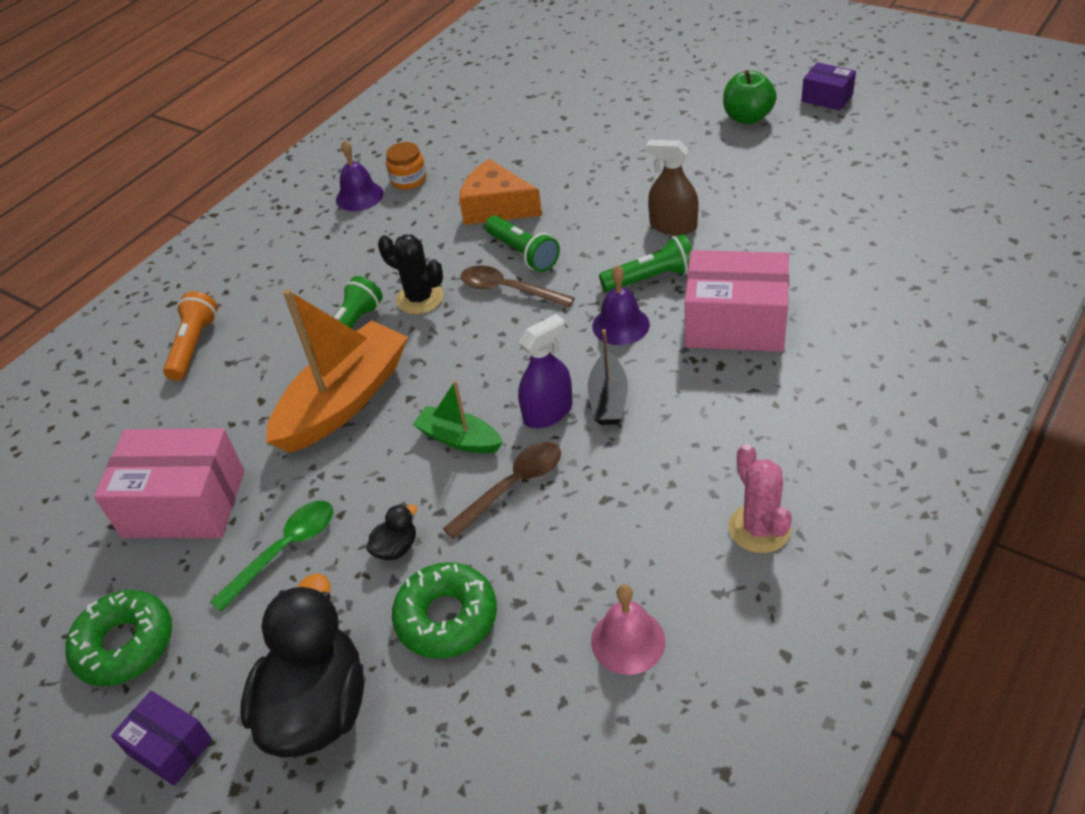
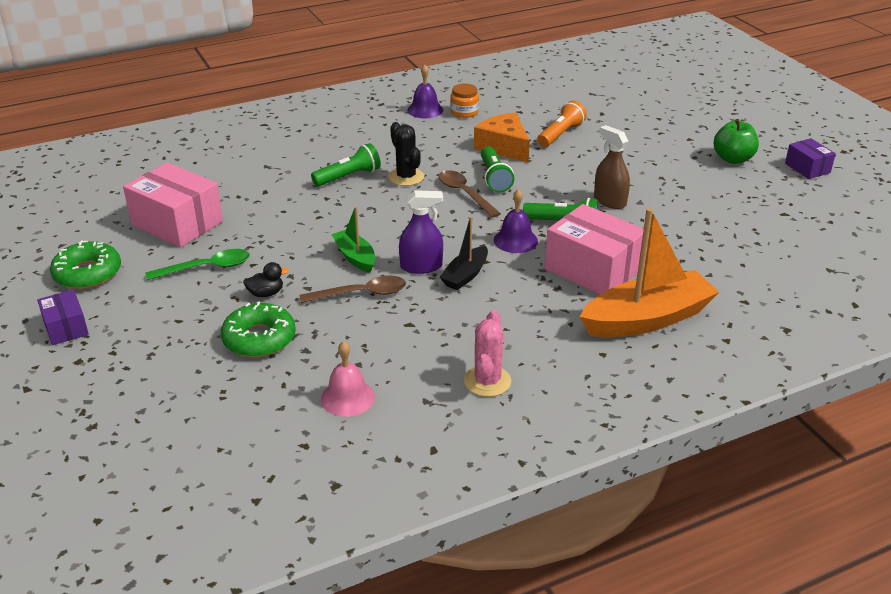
camera: 25 degrees right, 10 degrees down
(193, 346) = (255, 150): orange flashlight -> orange flashlight (560, 134)
(317, 707) = (152, 346): black duck -> none
(344, 401) = (310, 211): orange boat -> orange boat (647, 319)

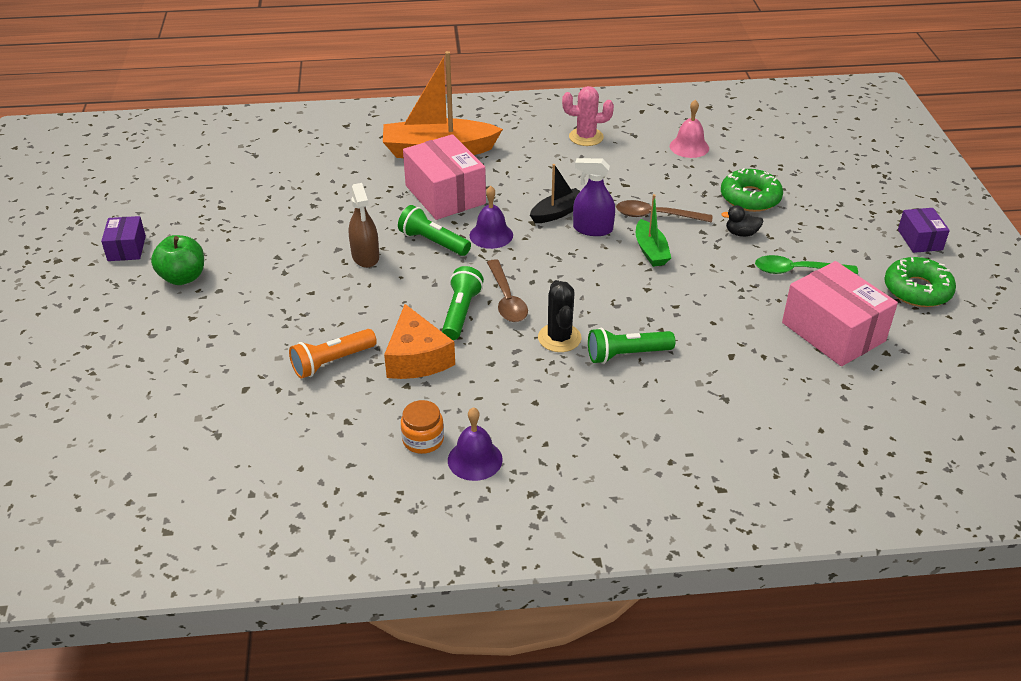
camera: 160 degrees left, 5 degrees up
(487, 381) = (586, 137): pink cactus -> pink cactus turned 60 degrees clockwise

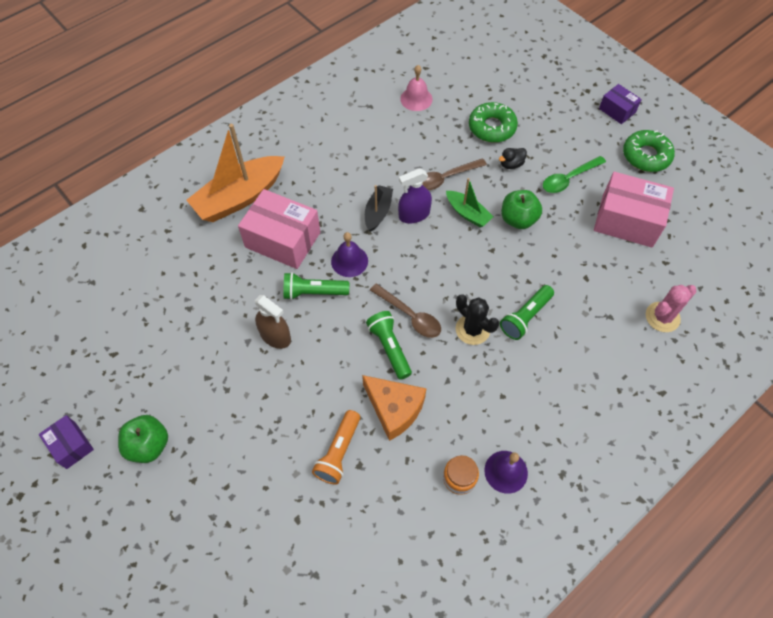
camera: 35 degrees left, 20 degrees up
(586, 137) = (338, 126): pink cactus -> pink cactus (662, 317)
(702, 278) = (518, 219): none -> green apple

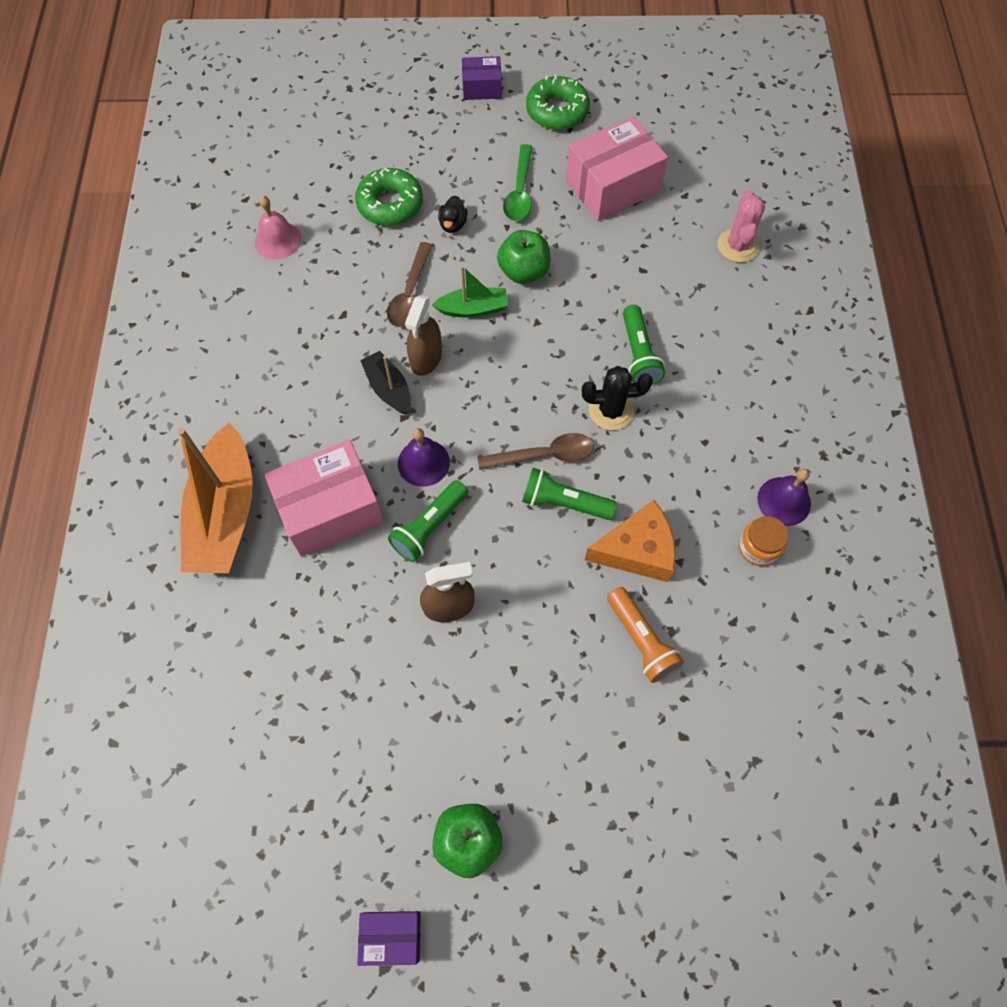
camera: 50 degrees left, 5 degrees up
(414, 214) = (426, 357): purple spray bottle -> brown spray bottle

